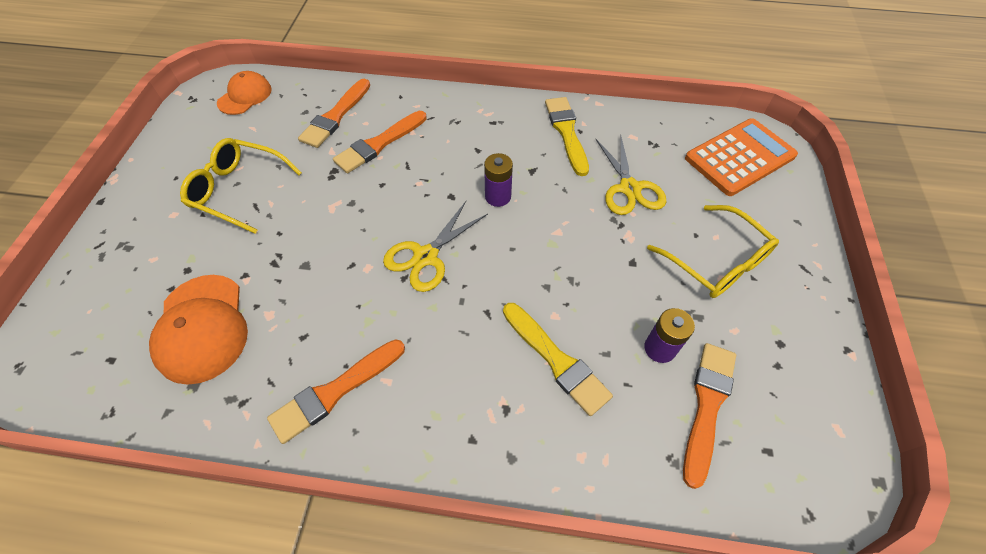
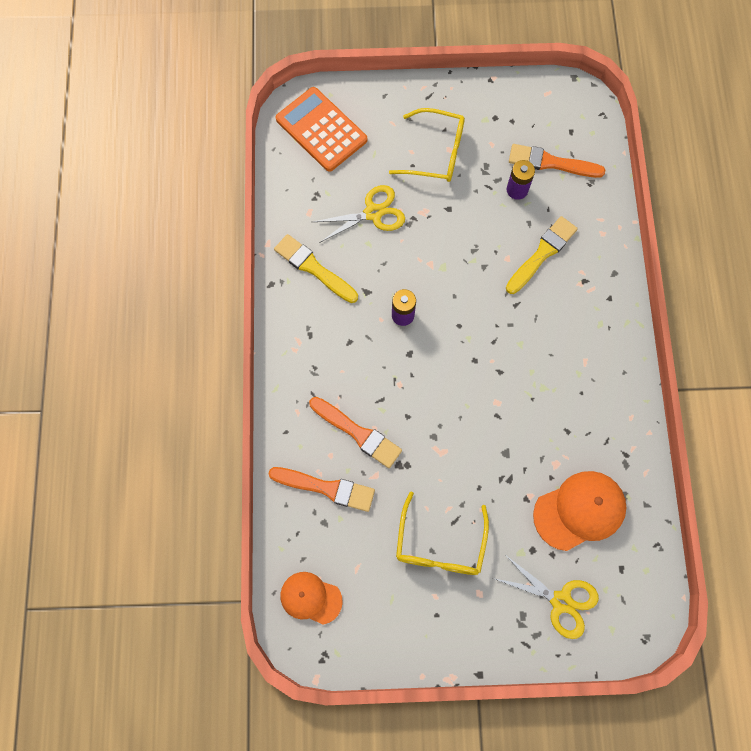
camera: 100 degrees left, 15 degrees up
(335, 392) = (602, 394): orange brush -> none
(426, 256) = (476, 359): yellow scissors -> yellow scissors (560, 601)
(566, 132) = (313, 268): yellow brush -> yellow brush turned 60 degrees clockwise
(715, 261) = (435, 153): yellow glasses -> yellow glasses turned 60 degrees clockwise

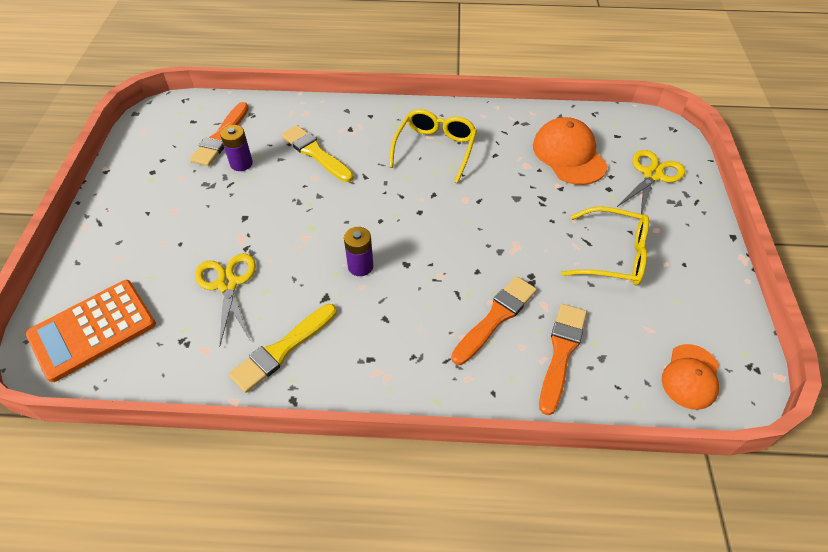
camera: 85 degrees left, 20 degrees down
(435, 153) = (173, 223): yellow glasses -> yellow glasses (435, 149)

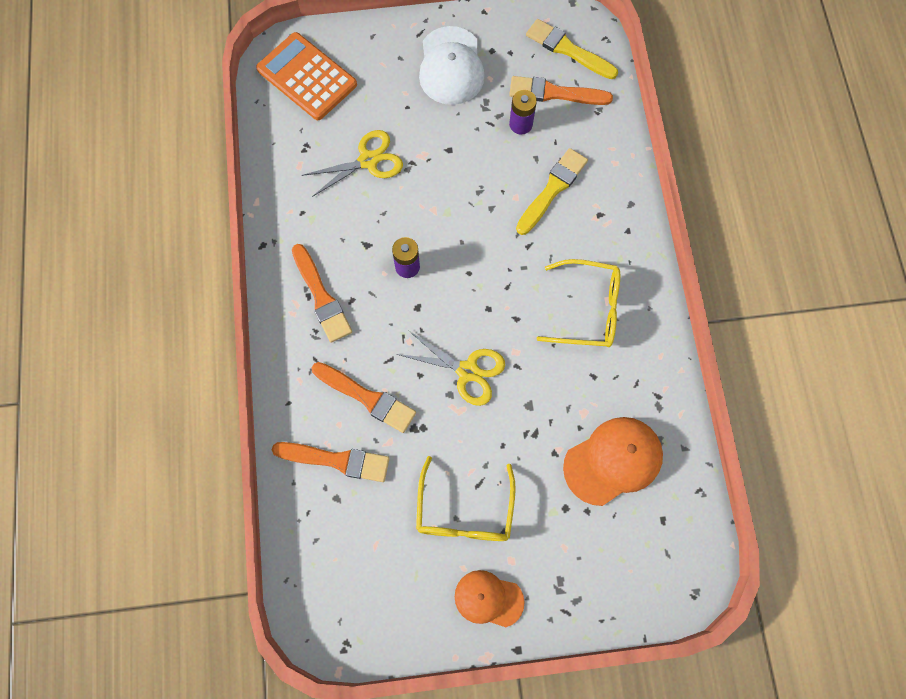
camera: 80 degrees right, 20 degrees up
(152, 203) = (451, 66): none -> white cap
(282, 350) = (307, 224): yellow brush -> yellow brush (567, 49)
(374, 346) = (321, 297): none -> orange brush
(652, 175) = (600, 561): yellow scissors -> yellow scissors (467, 371)
(690, 376) = (327, 582): orange cap -> orange cap (488, 599)

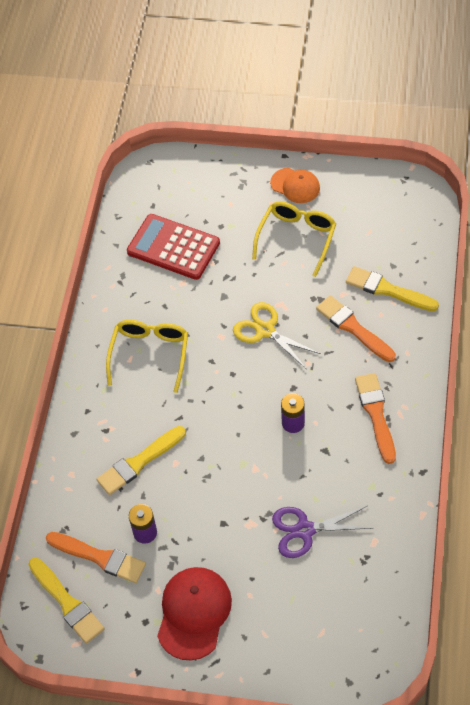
camera: 160 degrees left, 15 degrees down
(307, 77) = (348, 638): orange calculator -> none
(337, 460) = (387, 290): orange brush -> yellow brush
(368, 161) = (305, 530): yellow scissors -> purple scissors
(451, 66) = (194, 613): white cap -> red cap
(586, 309) = (150, 355): yellow glasses -> yellow glasses turned 75 degrees clockwise
(613, 461) = (173, 247): orange cap -> red calculator

